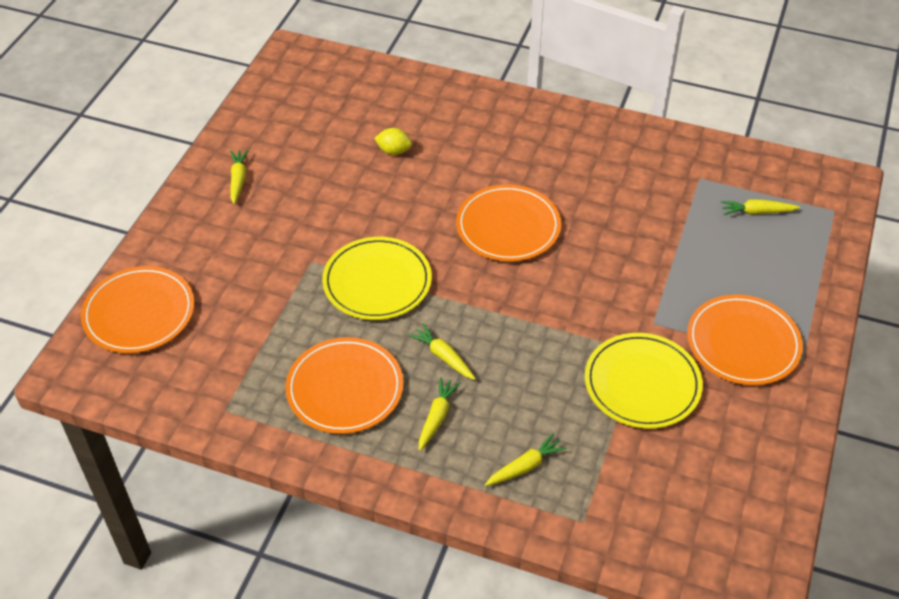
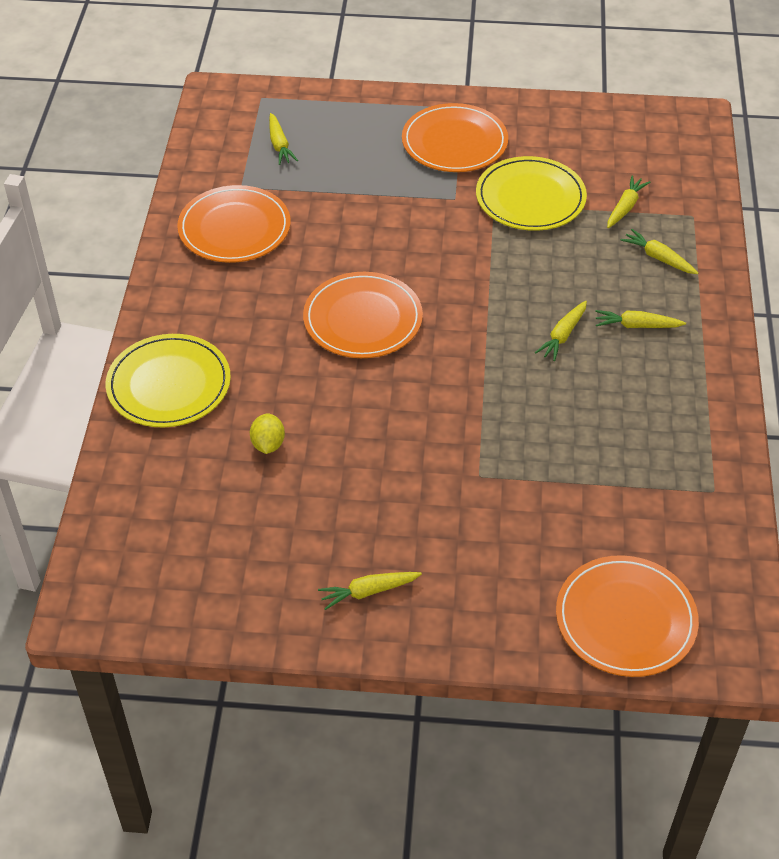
camera: 105 degrees left, 0 degrees up
(345, 388) = (638, 401): orange plate -> orange plate (234, 228)
(377, 281) = (486, 410): yellow plate -> yellow plate (169, 384)
(610, 462) = (625, 207): none -> yellow carrot

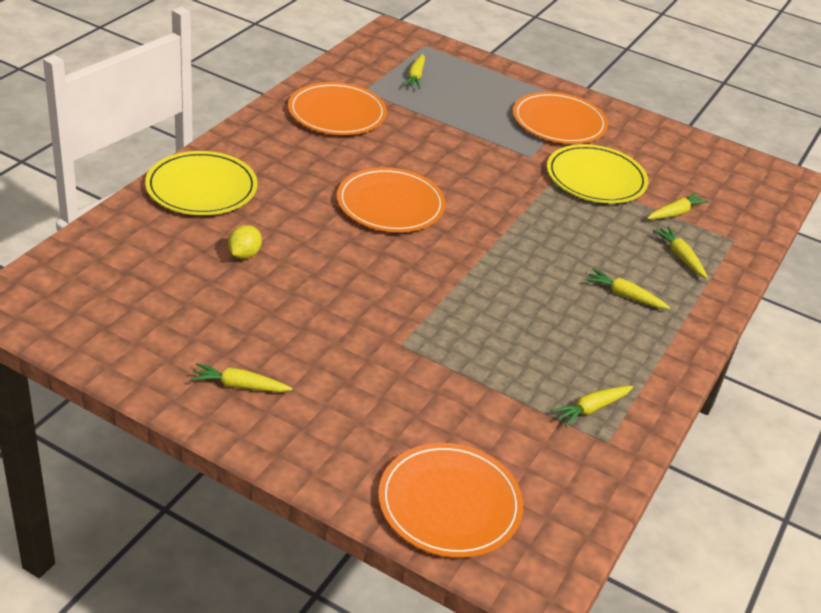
camera: 20 degrees right, 10 degrees down
(562, 336) = (552, 278): yellow carrot -> yellow carrot (591, 409)

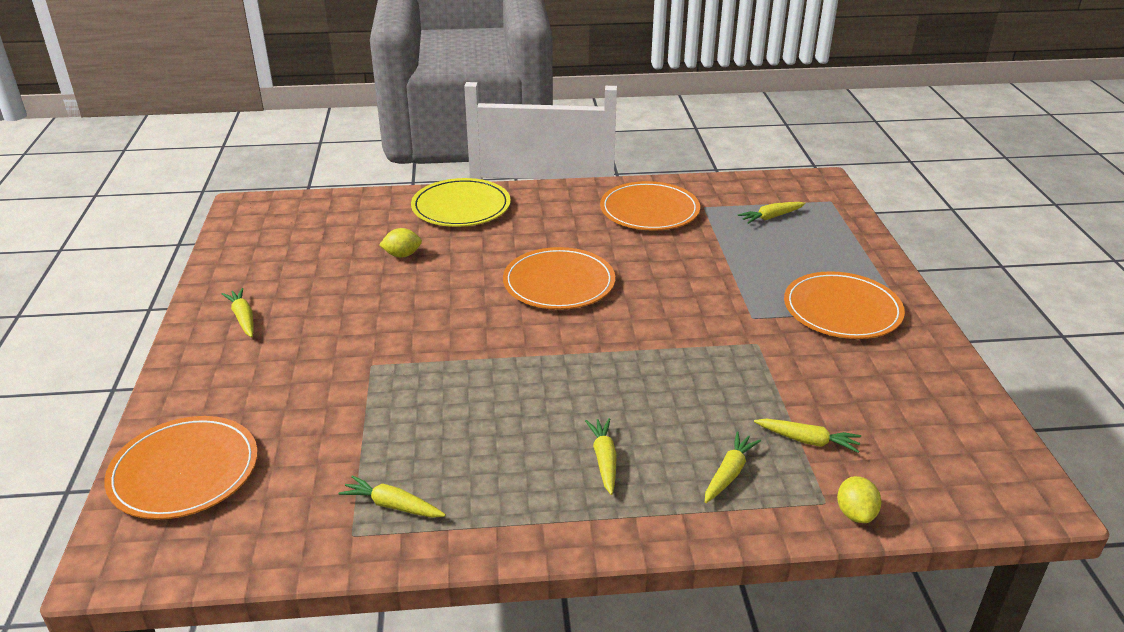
camera: 60 degrees right, 5 degrees down
(596, 178) = (782, 367): yellow plate -> none
(750, 236) = (855, 513): none -> yellow lemon

